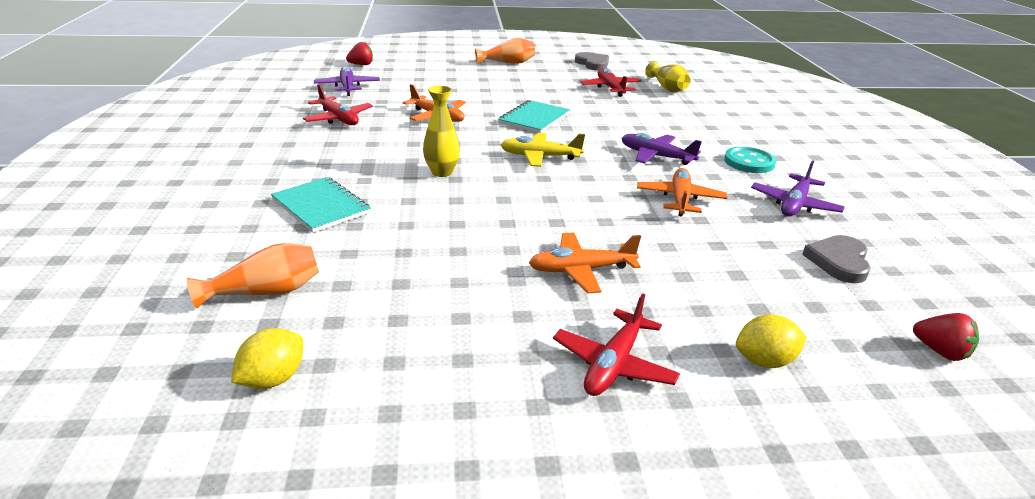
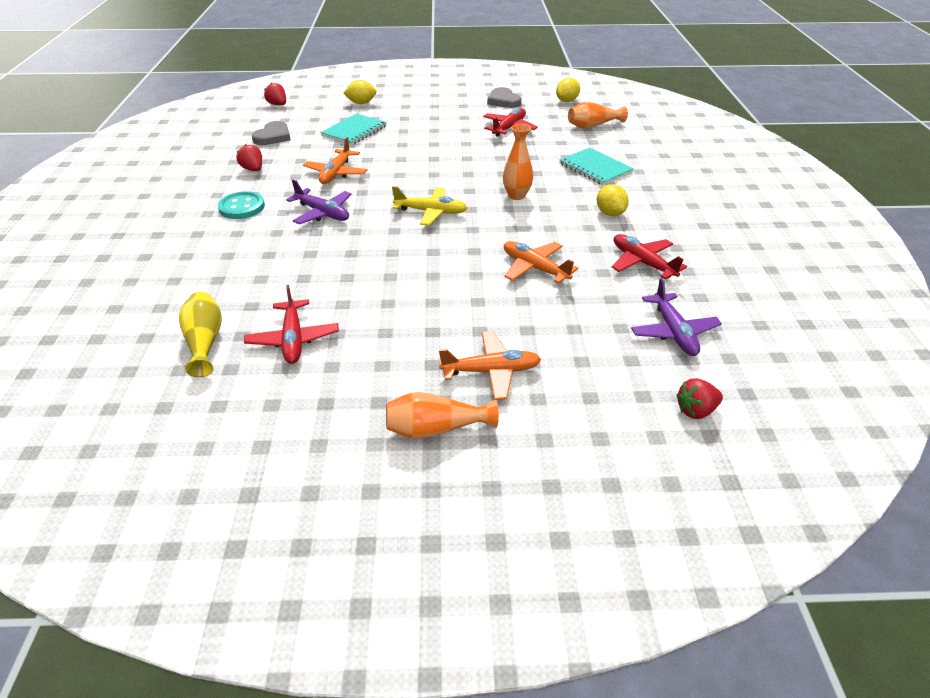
camera: 175 degrees left, 10 degrees up
(340, 154) = (610, 213): none -> yellow lemon
(442, 172) = (516, 195): yellow vase -> orange vase
(534, 118) = (424, 266): turquoise notebook -> turquoise notebook (354, 131)
(581, 270) = (428, 133): orange plane -> orange plane (491, 371)
(593, 64) = (274, 431): grey heart -> grey heart (503, 101)
(613, 364) = (427, 103): red plane -> red plane (509, 128)
(794, 204) = (253, 169): purple plane -> red strawberry

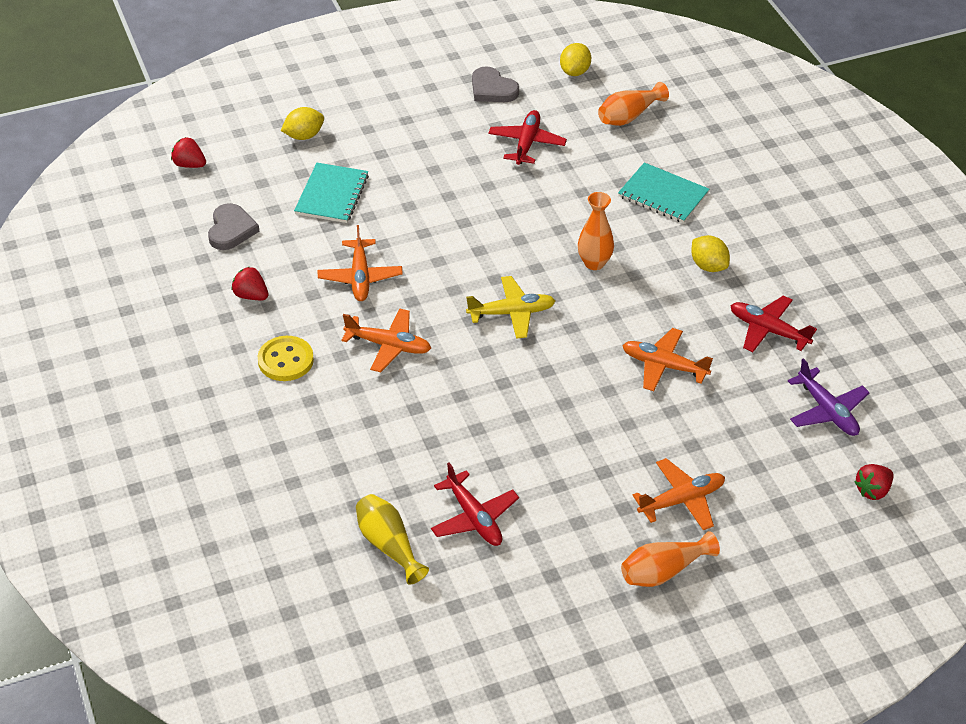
camera: 20 degrees left, 5 degrees up
(242, 207) = (285, 360): turquoise button -> yellow button
(323, 213) = (389, 346): purple plane -> orange plane

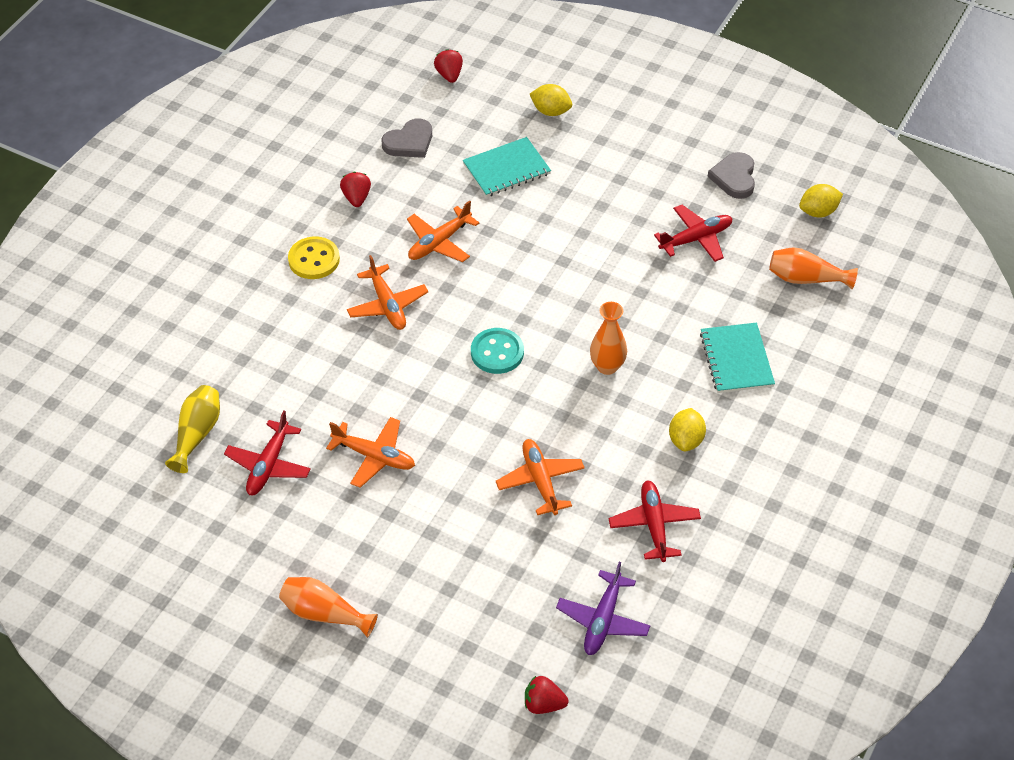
camera: 50 degrees right, 5 degrees up
(512, 313) = (497, 352): yellow plane -> turquoise button
(682, 500) = (407, 581): orange plane -> orange plane (374, 456)

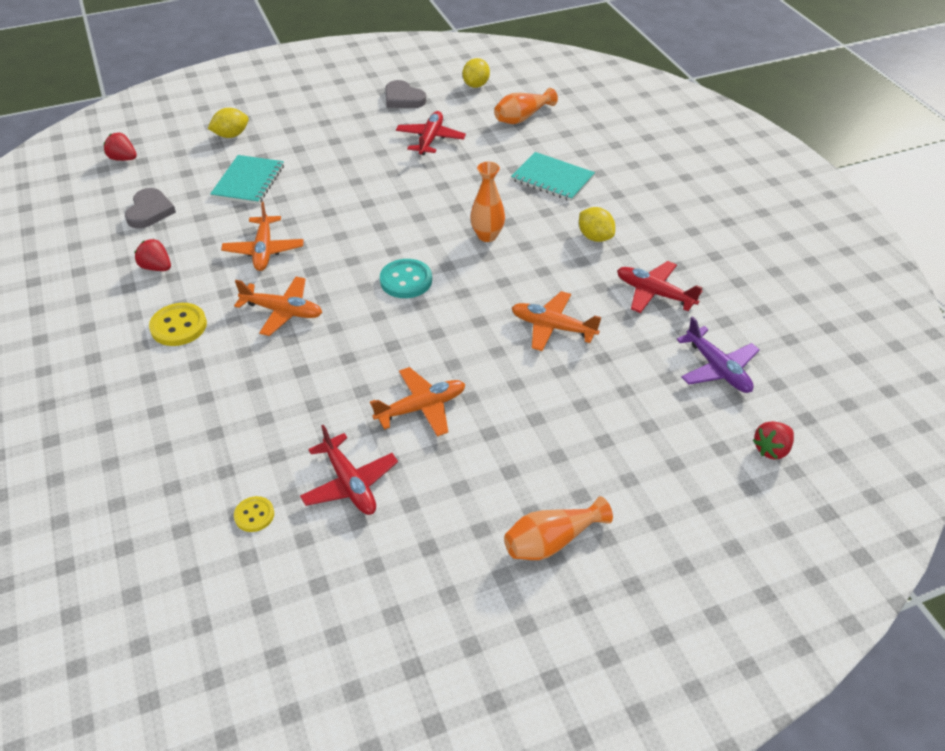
camera: 50 degrees left, 5 degrees down
(197, 434) = (254, 515): yellow vase -> yellow button

